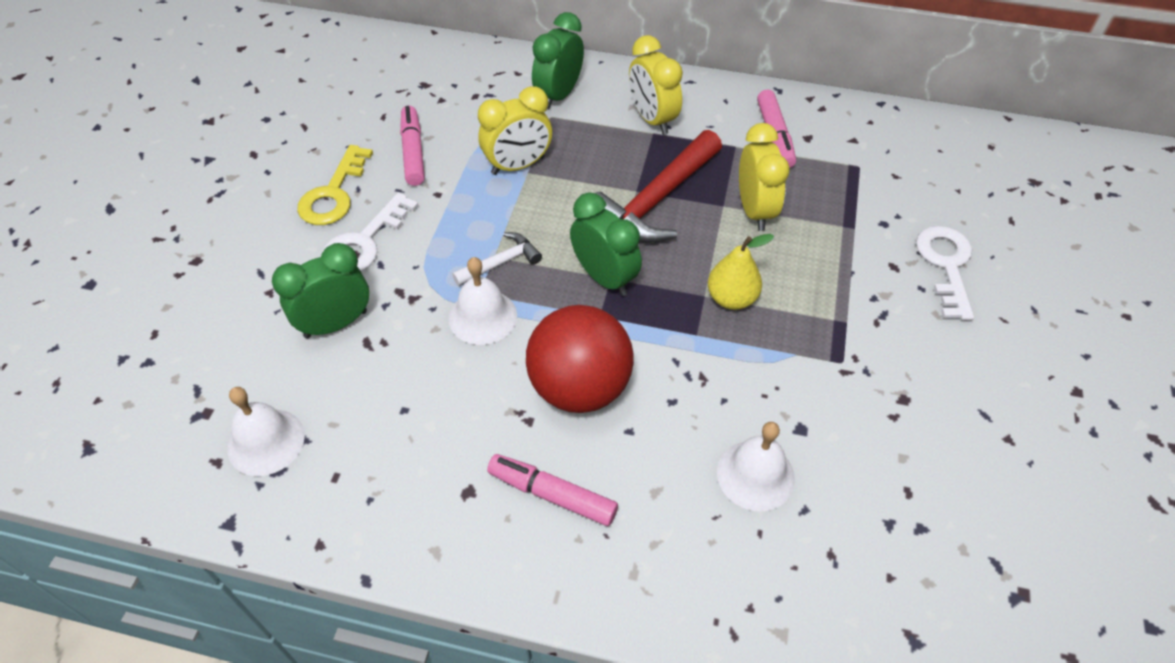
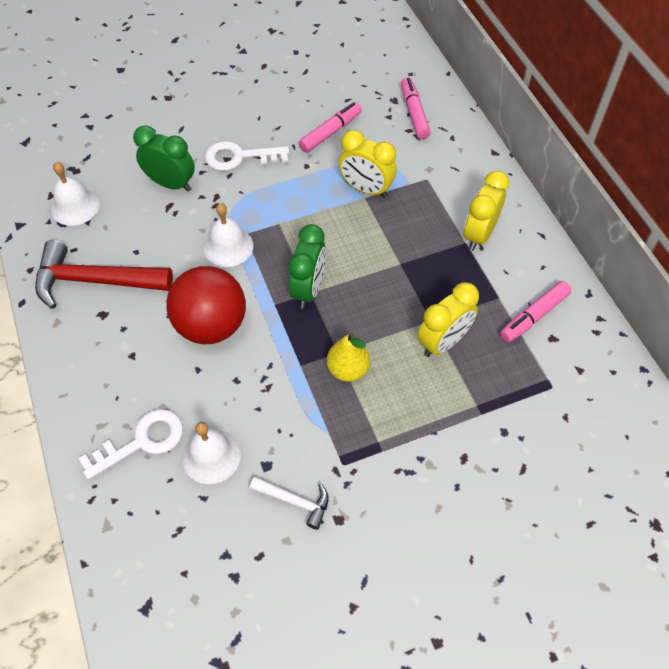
camera: 55 degrees right, 5 degrees up
(334, 194) = (264, 119): yellow key -> none
(501, 262) = (277, 230): white hammer -> white hammer (295, 501)
(552, 495) = (126, 355): pink marker -> pink marker (414, 113)
(558, 95) = (452, 171): green clock -> none
(656, 201) = (400, 280): red hammer -> red hammer (94, 281)
(946, 265) = (495, 494): white key -> white key (142, 441)

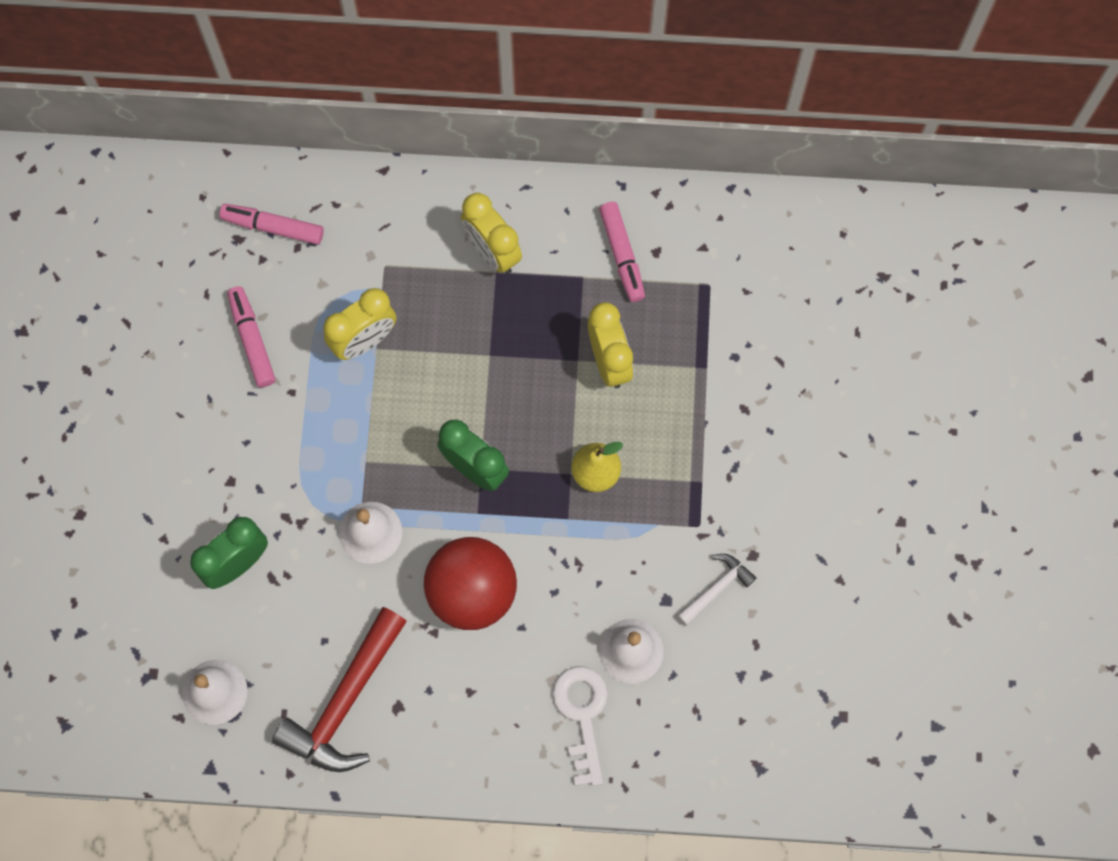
camera: 65 degrees left, 15 degrees up
(240, 157) = (236, 465): white key -> none

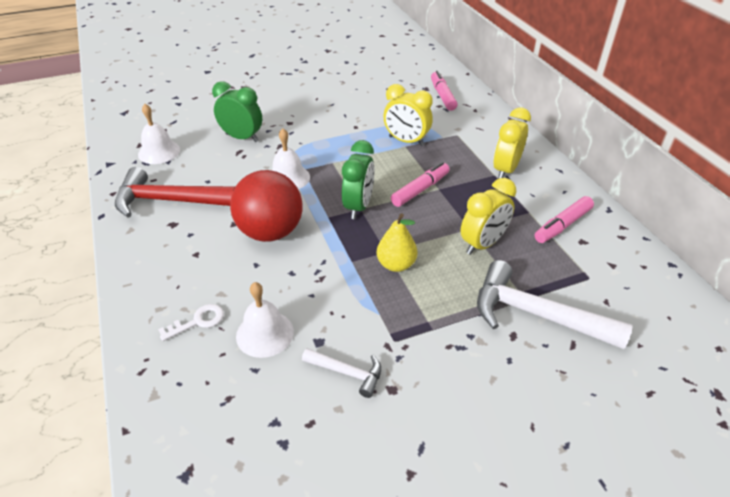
camera: 65 degrees right, 30 degrees down
(252, 340) = (375, 107): pink marker -> pink marker (420, 190)
(582, 715) = (198, 321): white key -> white key, size x0.63
(729, 371) = (535, 314): none -> white hammer

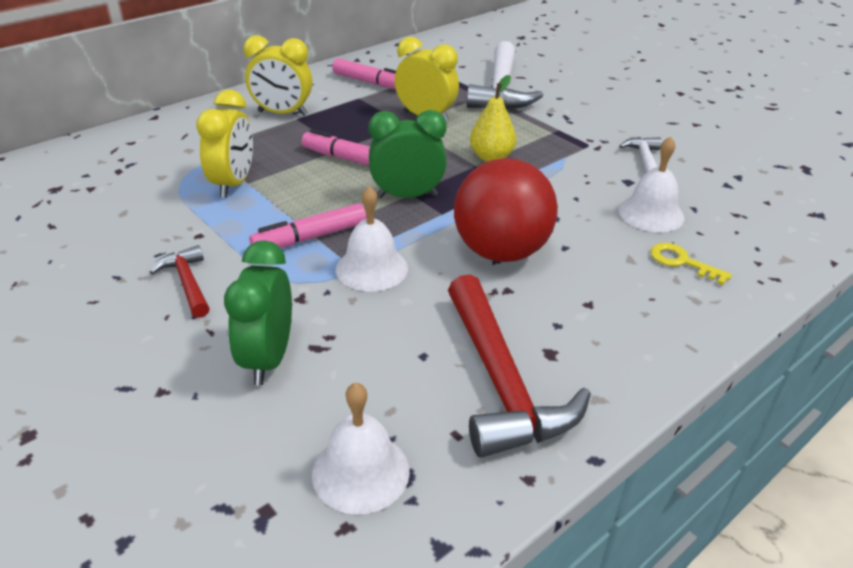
camera: 110 degrees left, 5 degrees down
(198, 321) = (682, 262): white key -> yellow key
(314, 121) = (187, 282): none -> red hammer
(442, 96) = (84, 171): pink marker -> pink marker (310, 238)

